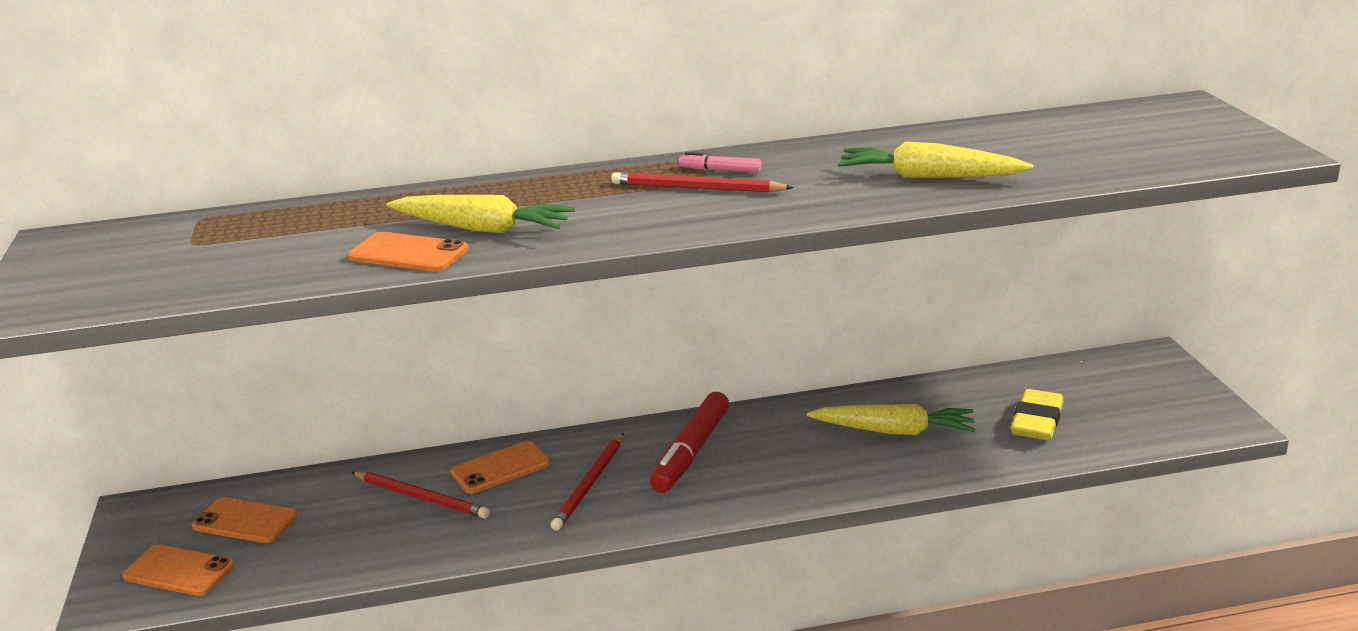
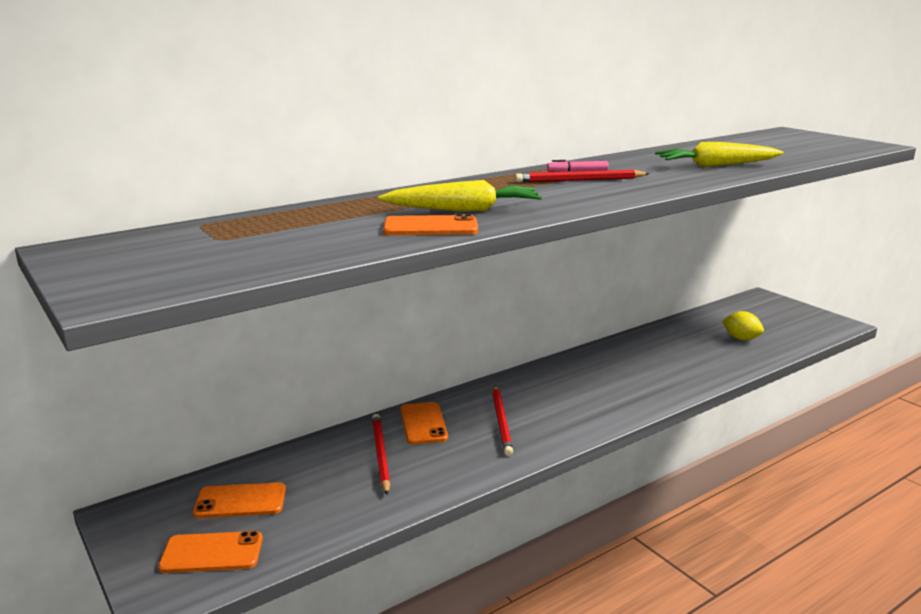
camera: 25 degrees left, 5 degrees down
(421, 498) = (380, 454): red pencil -> red pencil turned 105 degrees counterclockwise
(500, 468) = (423, 423): orange phone -> orange phone turned 45 degrees counterclockwise
(691, 452) = (551, 390): red marker -> none
(894, 431) = (666, 356): yellow carrot -> none
(1036, 422) = (741, 338): yellow eraser -> yellow lemon

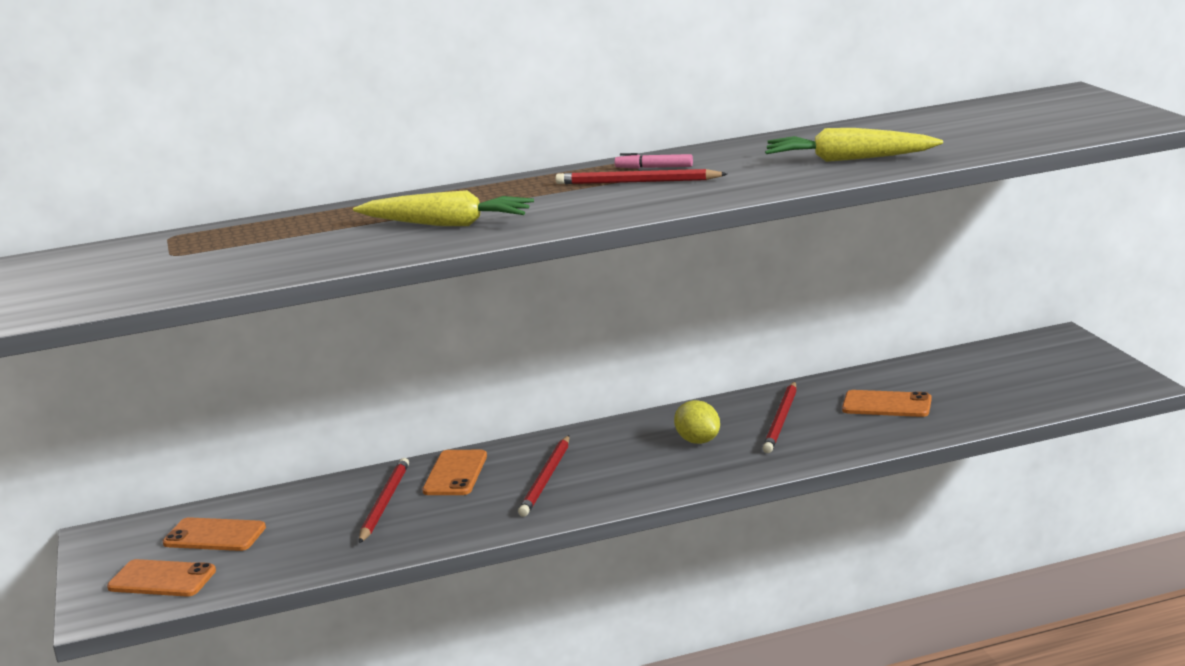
camera: 20 degrees right, 0 degrees up
(430, 227) = (385, 246): orange phone -> orange phone (886, 405)
(638, 363) = (781, 420): none -> red pencil
(741, 338) = (960, 396): yellow lemon -> yellow lemon (698, 441)

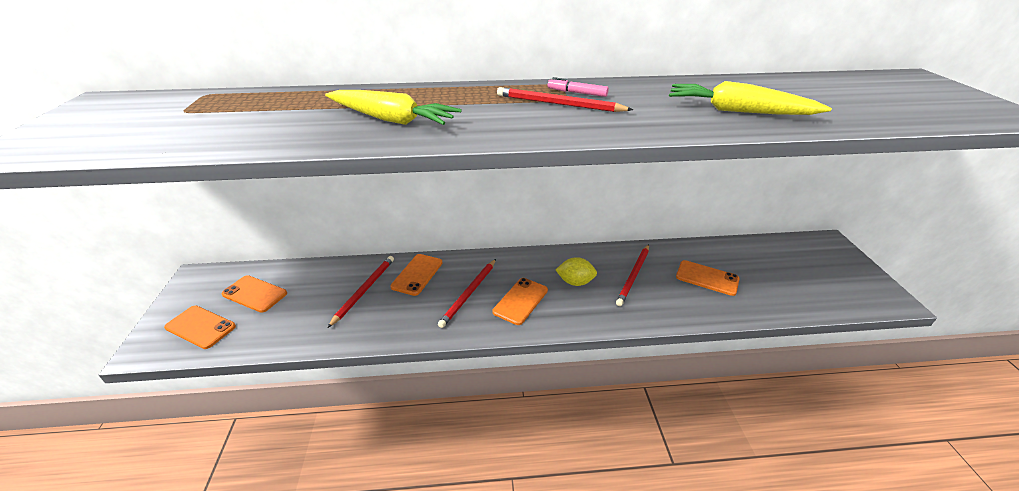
camera: 10 degrees right, 15 degrees up
(626, 473) = (520, 301): none -> orange phone
(698, 441) = (575, 282): yellow lemon -> yellow lemon turned 60 degrees counterclockwise

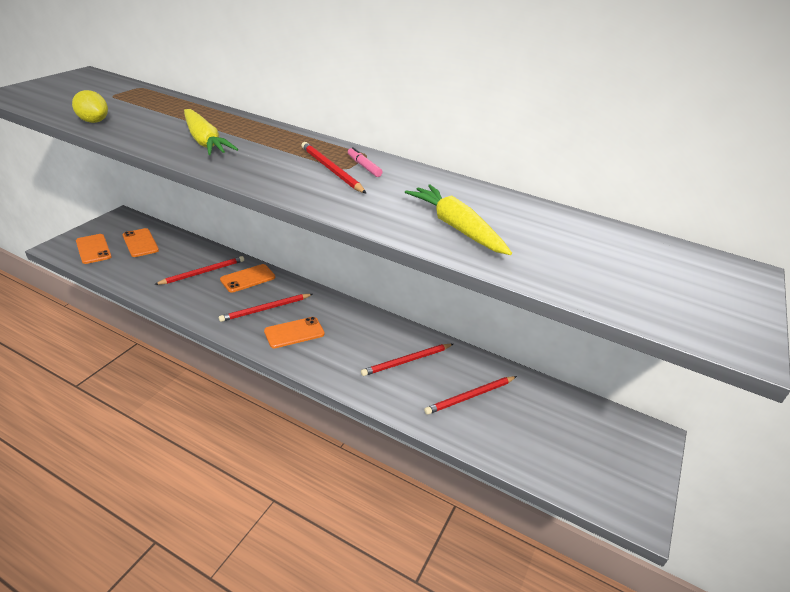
camera: 30 degrees right, 0 degrees up
(575, 282) = (352, 341): yellow lemon -> yellow lemon (93, 121)
(707, 278) = (470, 396): orange phone -> red pencil

